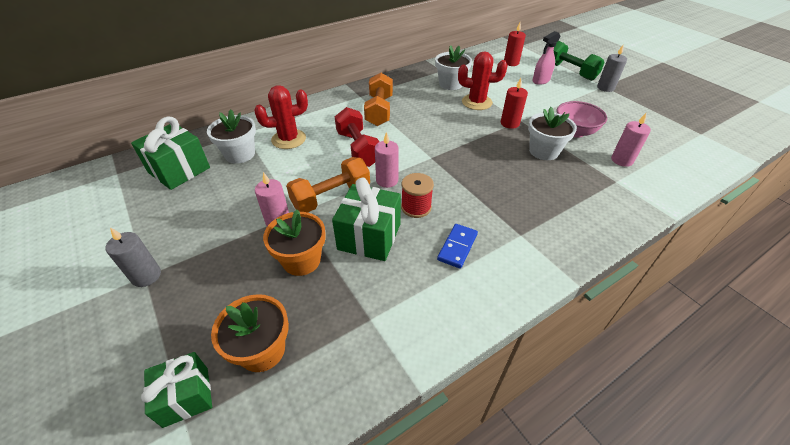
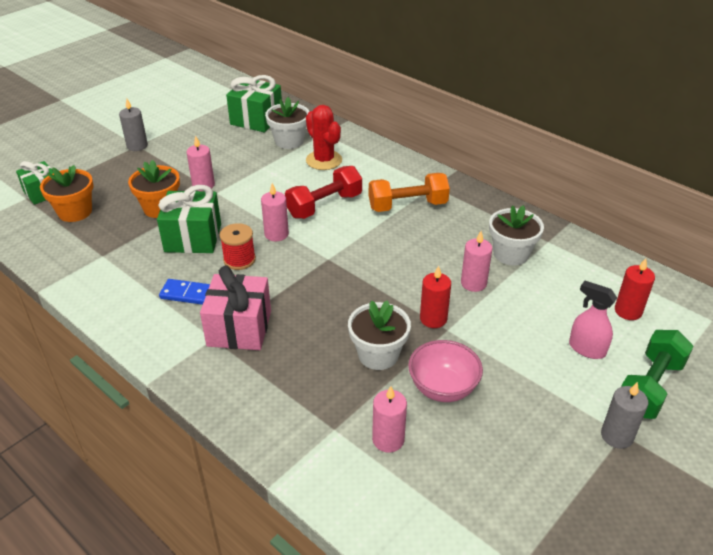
camera: 75 degrees right, 5 degrees down
(331, 197) = (242, 205): orange dumbbell -> none
(476, 102) = (473, 283): red cactus -> pink candle
(510, 217) = (239, 328): none -> pink gift

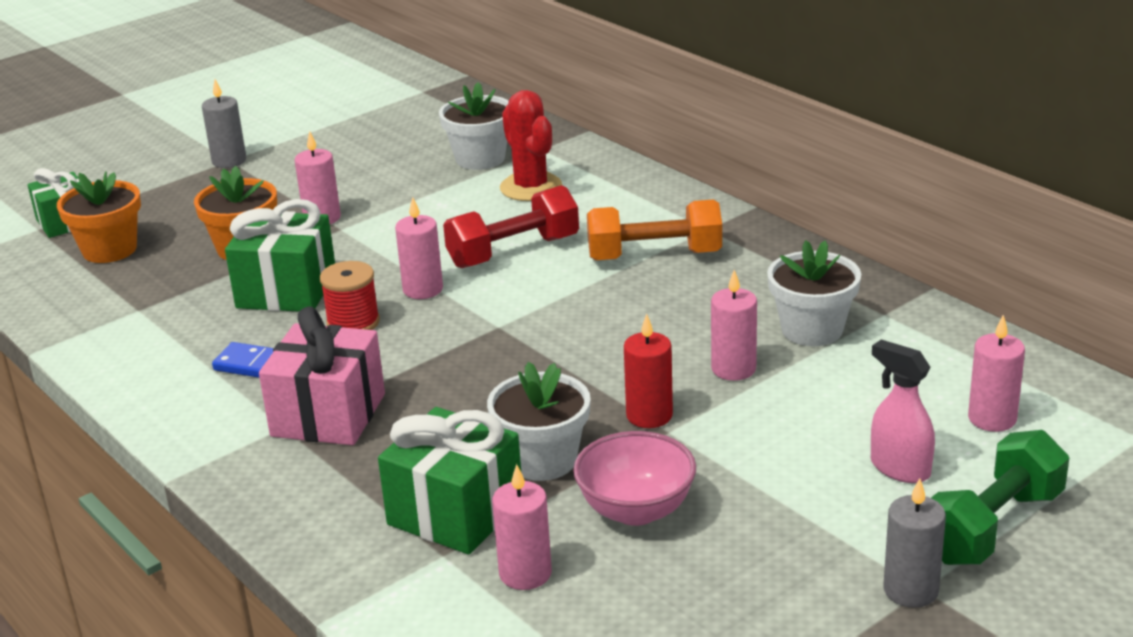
camera: 10 degrees right, 10 degrees down
(256, 119) = (434, 127): green gift -> green gift (455, 512)
(628, 311) = (992, 419): red candle -> pink candle

